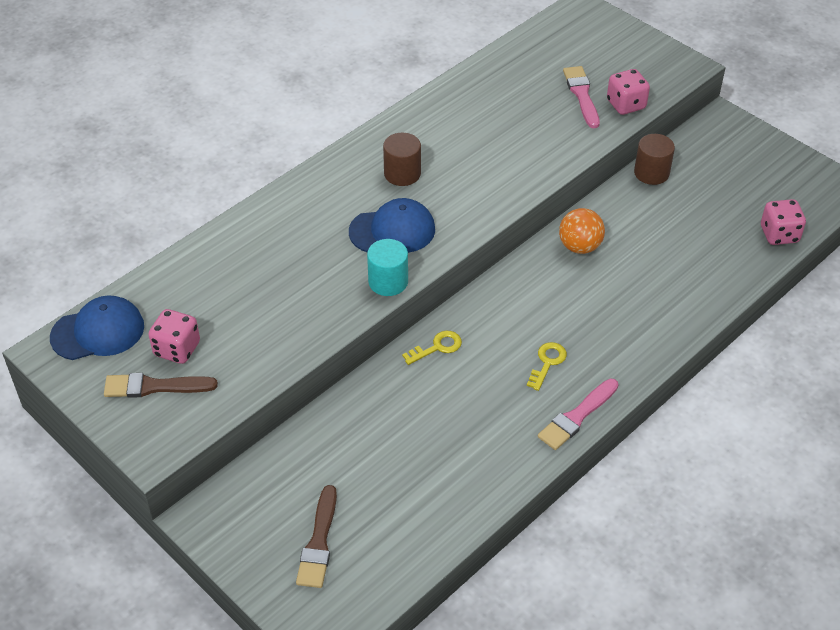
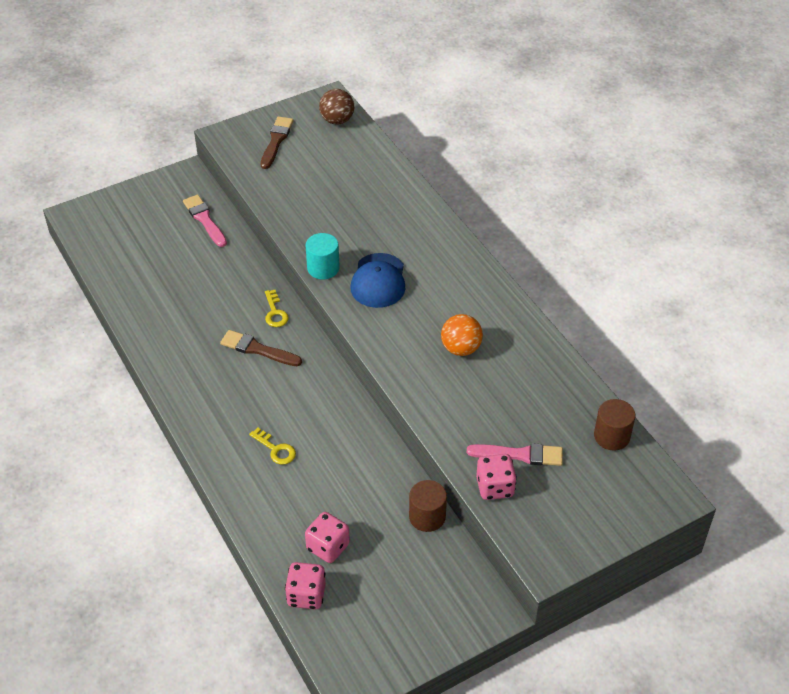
camera: 105 degrees right, 0 degrees up
(98, 332) = (337, 120): blue cap -> brown ball
(177, 349) = (305, 154): pink dice -> pink dice (328, 547)
(318, 542) = (139, 223): brown brush -> brown brush (257, 349)
(402, 174) = (445, 299): brown cylinder -> brown cylinder (612, 436)
(547, 363) = (230, 374): yellow key -> yellow key (276, 449)
(577, 417) = (170, 378): pink brush -> pink brush (204, 219)
(579, 246) = (348, 431): orange ball -> orange ball (461, 348)

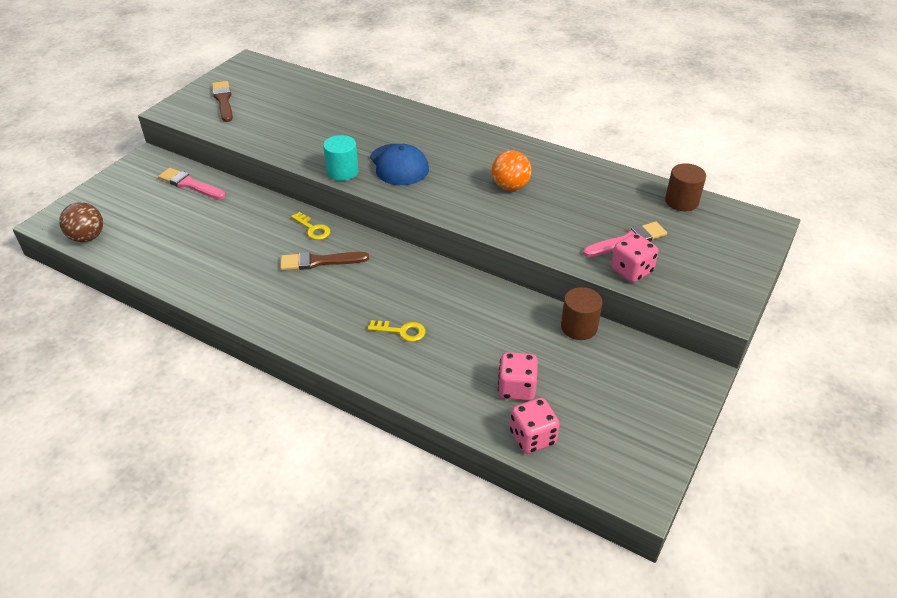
camera: 30 degrees left, 5 degrees down
(337, 120) = (267, 73): brown ball -> brown ball (87, 237)

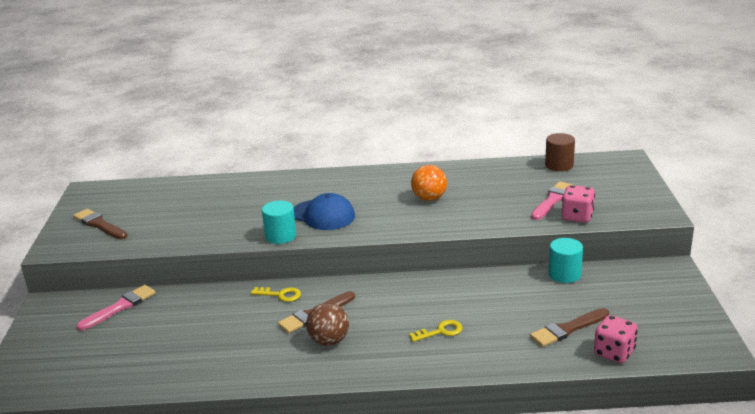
camera: 30 degrees left, 15 degrees down
(87, 237) = (61, 386): brown ball -> brown ball (329, 341)
(190, 184) = (120, 307): pink brush -> pink brush turned 135 degrees clockwise
(516, 388) = (567, 329): pink dice -> brown brush
(579, 327) = (564, 274): brown cylinder -> turquoise cylinder

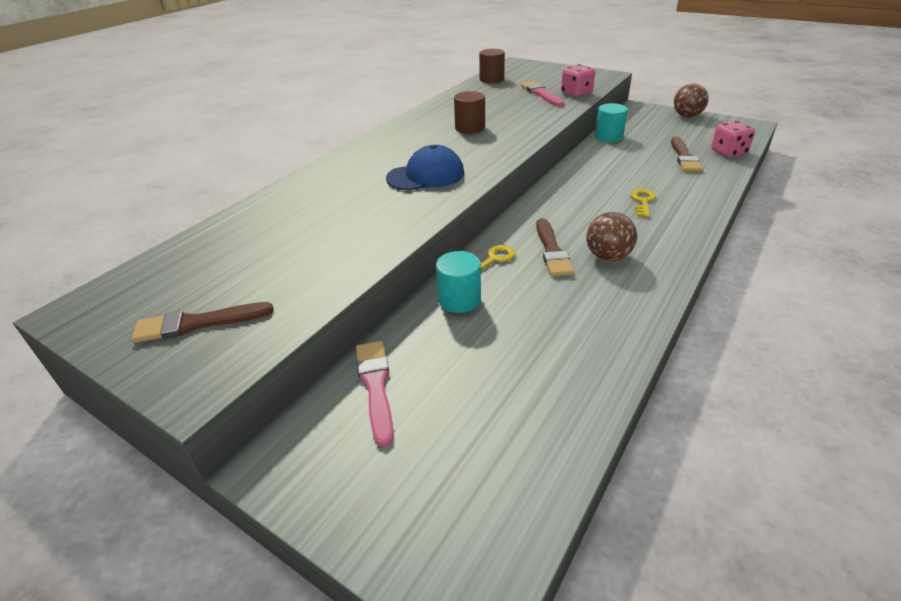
camera: 55 degrees left, 10 degrees up
(280, 236) = (434, 206): turquoise cylinder -> turquoise cylinder (459, 300)
(429, 198) = (470, 128): orange ball -> brown cylinder
(689, 303) = (687, 116): none -> brown ball

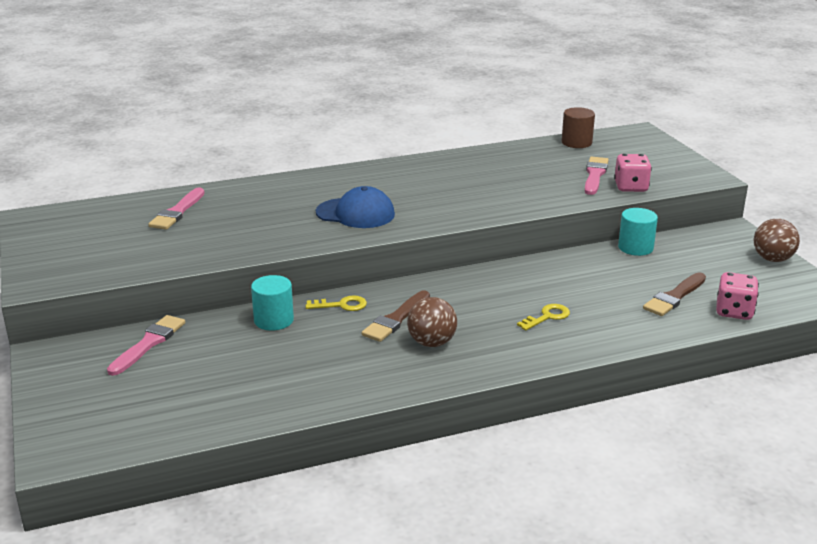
camera: 35 degrees right, 10 degrees down
(197, 323) = (79, 252): brown brush -> none
(254, 236) = (177, 212): none -> pink brush
(470, 128) = (463, 185): brown cylinder -> none

